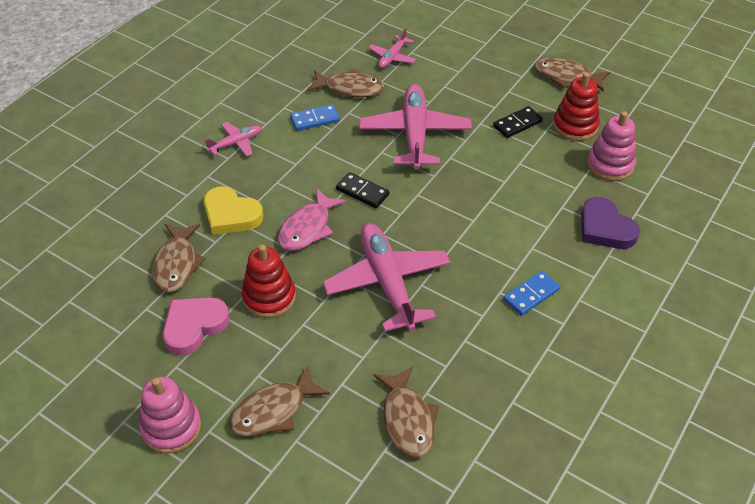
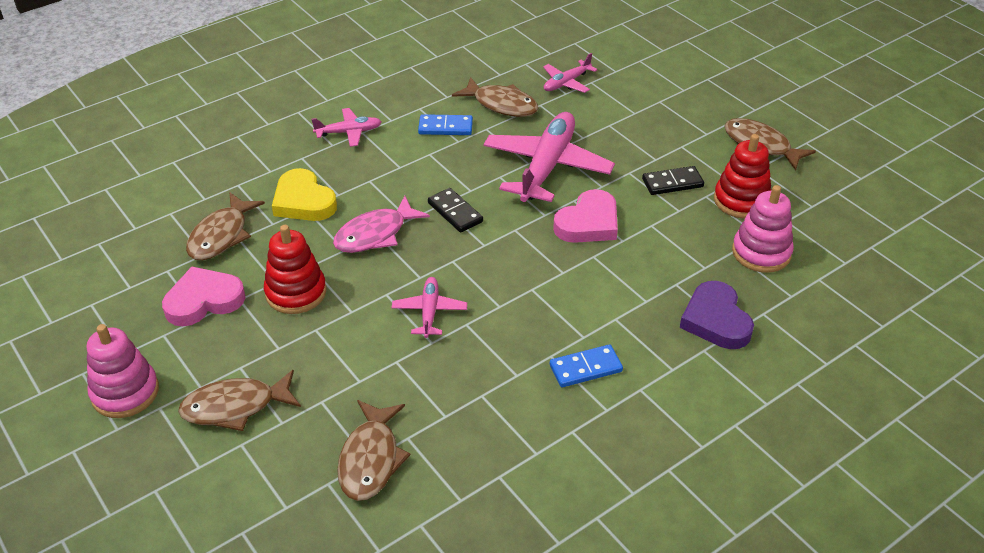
camera: 20 degrees right, 5 degrees down
(387, 282) = (429, 312): pink plane -> pink plane, size x0.49
(471, 174) = (588, 223): none -> pink heart

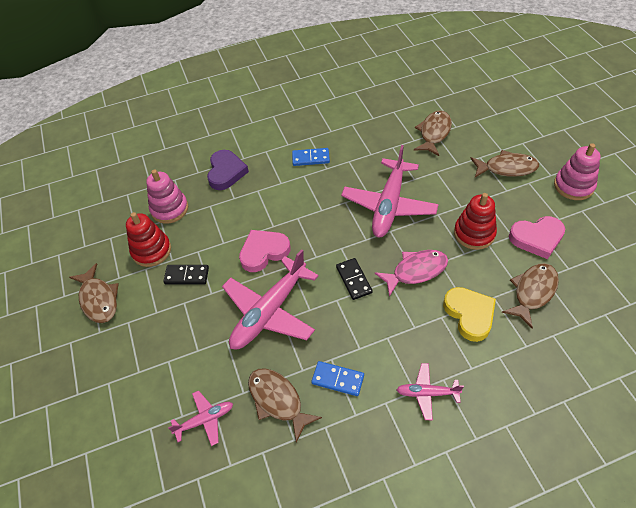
camera: 160 degrees left, 10 degrees up
(429, 312) = (389, 205): pink plane -> pink plane, size x2.02

